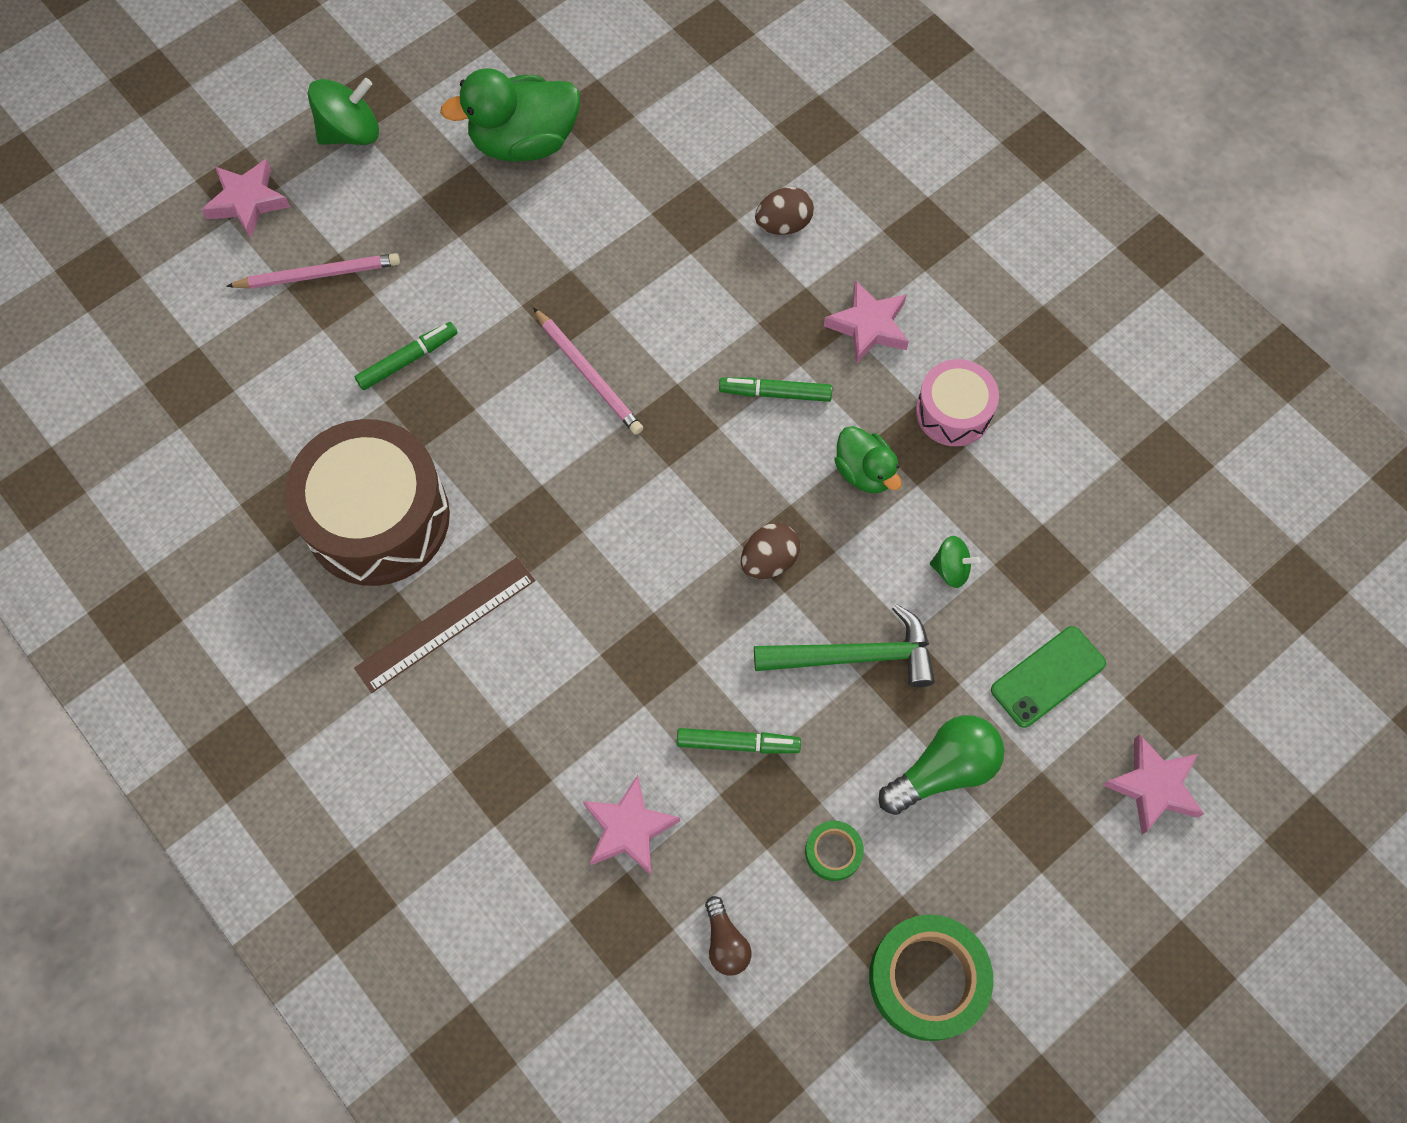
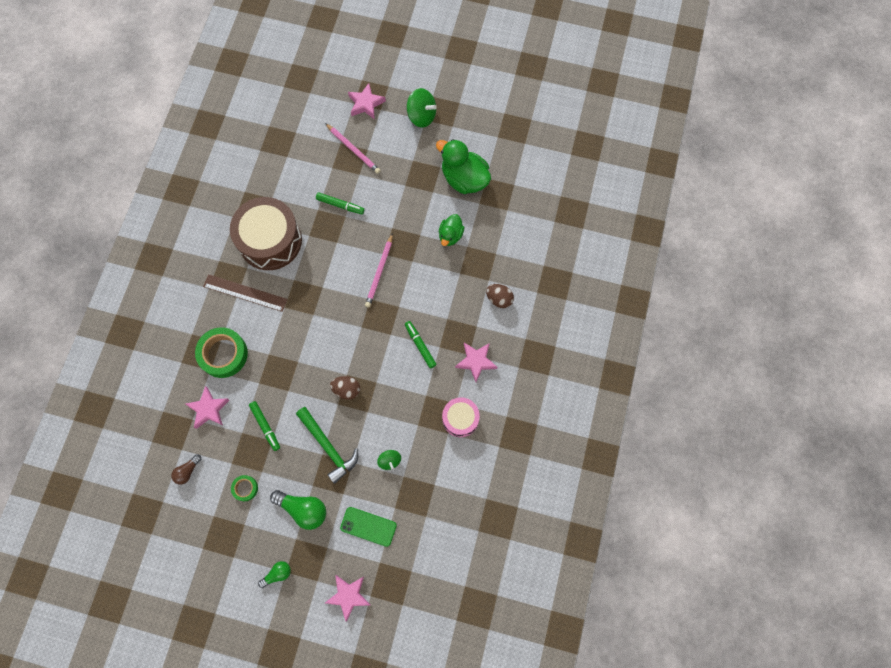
camera: 55 degrees right, 5 degrees up
(864, 472) = (409, 401): green duck -> green duck (450, 235)
(927, 979) = (218, 553): green tape -> green tape (223, 354)
(1036, 889) = (277, 574): none -> green light bulb

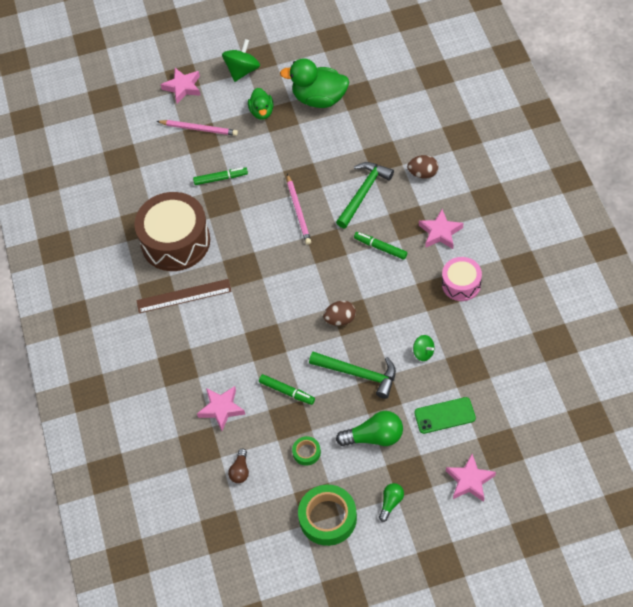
camera: 25 degrees left, 15 degrees down
(223, 354) = (201, 357): green tape -> green tape (328, 518)
(421, 116) = (242, 70): green spinning top -> green spinning top turned 60 degrees counterclockwise
(440, 287) = (363, 193): none -> green hammer
(450, 235) = (341, 148): green duck -> green duck (262, 112)

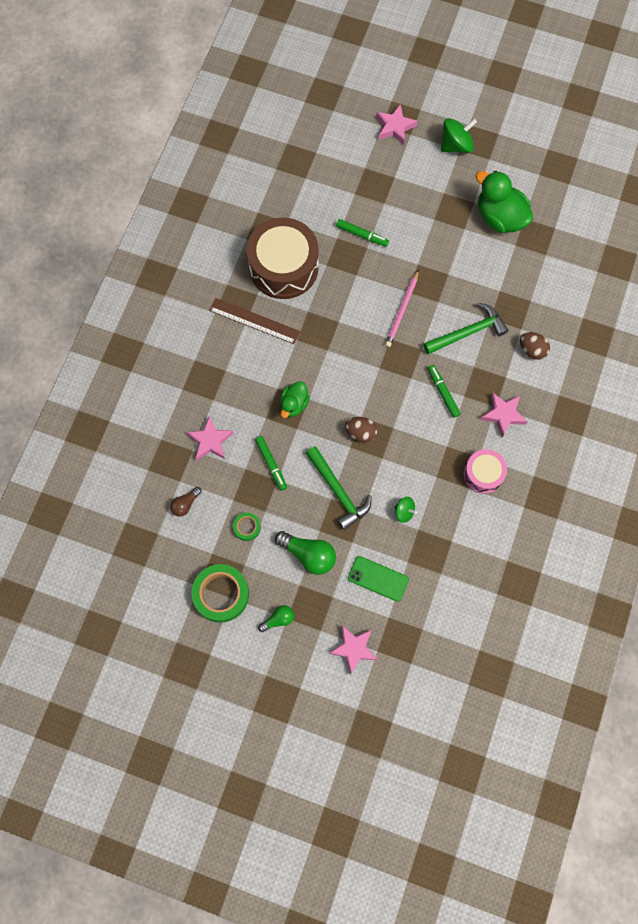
camera: 30 degrees right, 15 degrees up
(199, 129) = (379, 176): pink pencil -> none
(262, 112) = (442, 196): green duck -> green duck (294, 404)
(423, 353) = (404, 512): green spinning top -> green spinning top turned 45 degrees counterclockwise

